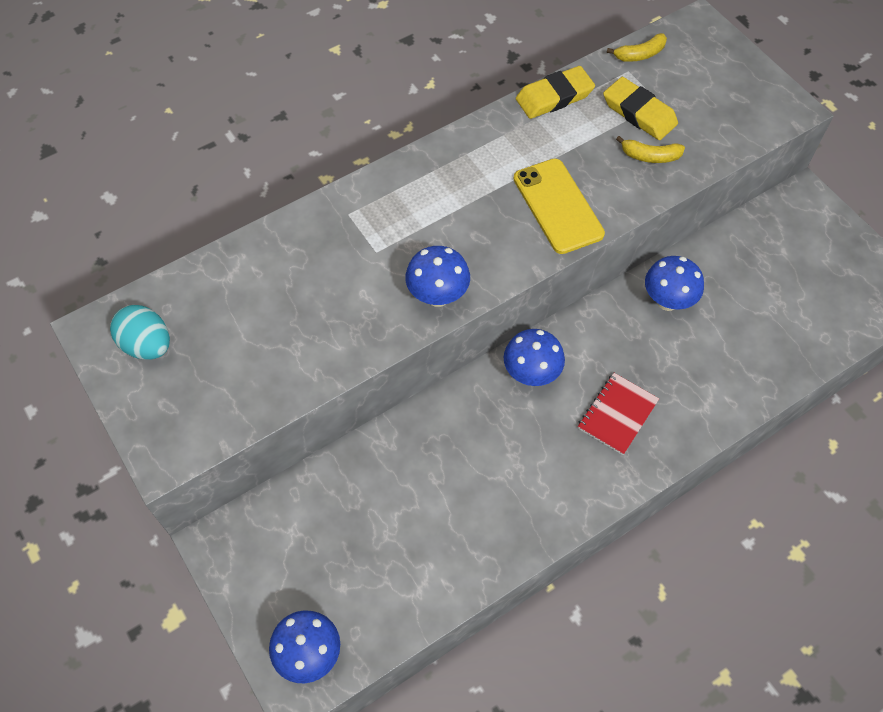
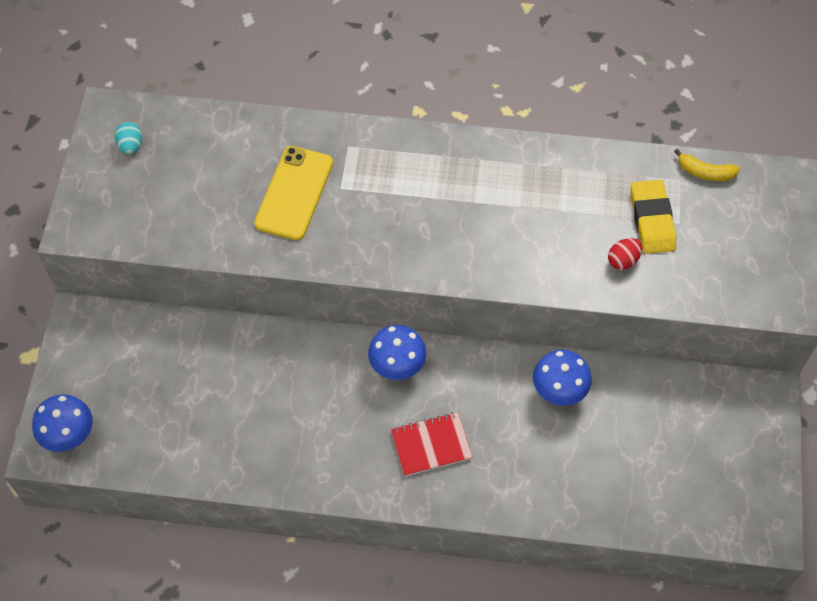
camera: 40 degrees right, 0 degrees up
(147, 345) = (131, 146): turquoise egg -> turquoise egg, size x0.64
(437, 296) = (352, 251): blue mushroom -> none
(554, 97) = (595, 160): yellow eraser -> none
(558, 206) = (508, 248): yellow phone -> yellow phone (294, 193)
(650, 156) = (623, 260): yellow banana -> red egg

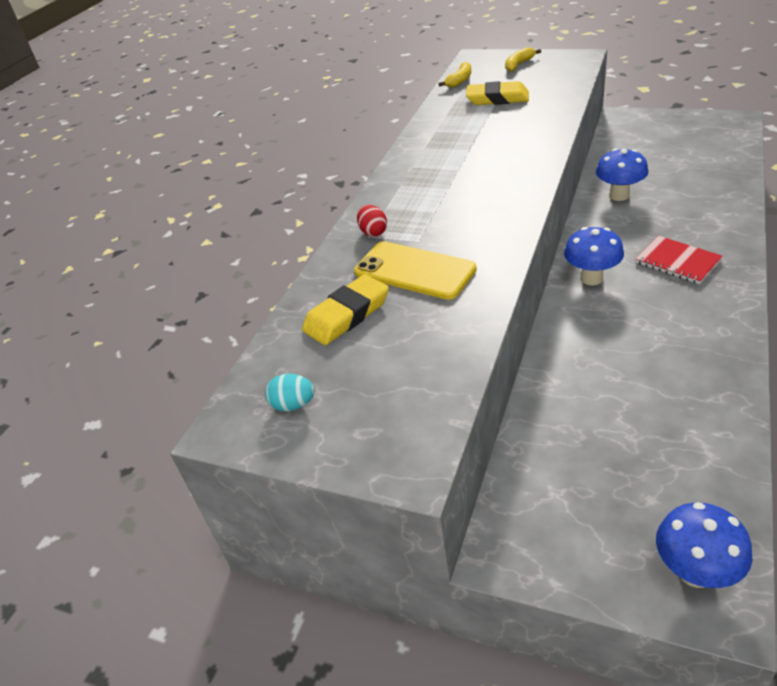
camera: 70 degrees left, 20 degrees down
(232, 156) = (347, 315): none -> yellow eraser
(431, 445) = (677, 261): red notebook -> red notebook turned 45 degrees counterclockwise
(623, 260) = (533, 109): red egg -> red egg (373, 232)
(759, 233) = (518, 65): none -> yellow banana

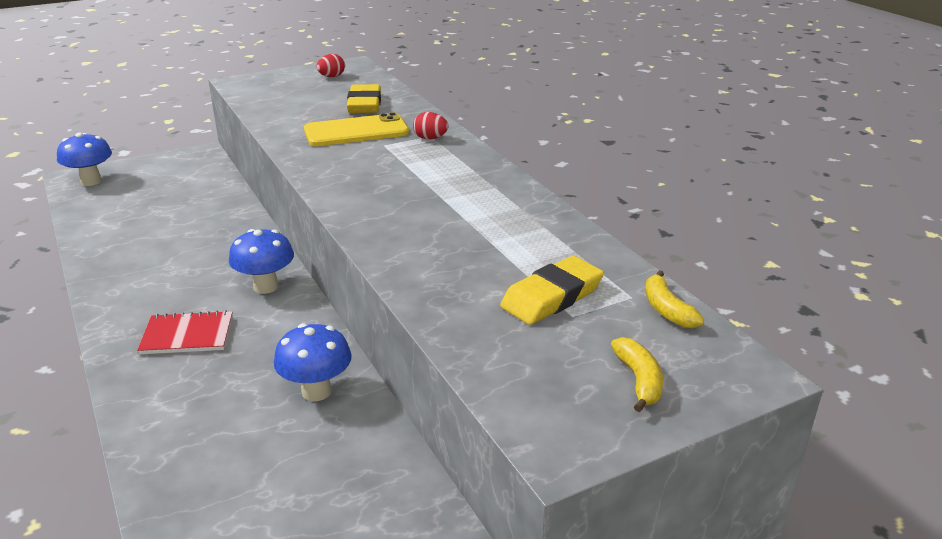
camera: 125 degrees right, 10 degrees down
(293, 405) = (331, 77): turquoise egg -> red egg

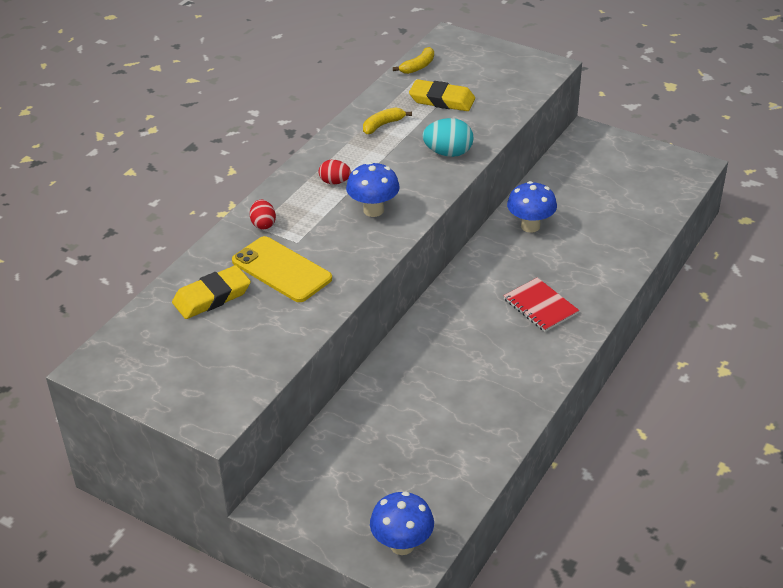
camera: 120 degrees left, 10 degrees up
(266, 287) = (457, 305): blue mushroom -> blue mushroom (373, 210)
(331, 77) = (145, 361): red egg -> red egg (335, 182)
(422, 259) = (448, 153): none -> turquoise egg
(639, 380) = (485, 60): yellow banana -> yellow banana (382, 125)

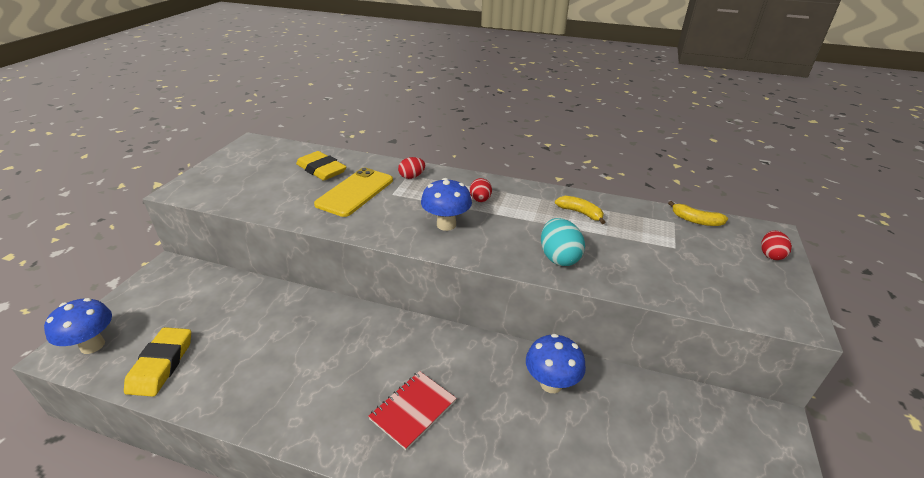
camera: 75 degrees right, 5 degrees down
(442, 100) = (650, 242): yellow eraser -> yellow eraser (161, 364)
(477, 48) = (770, 255): none -> red egg

